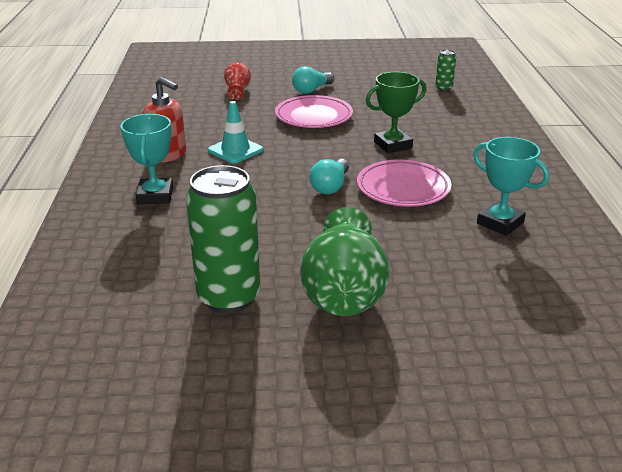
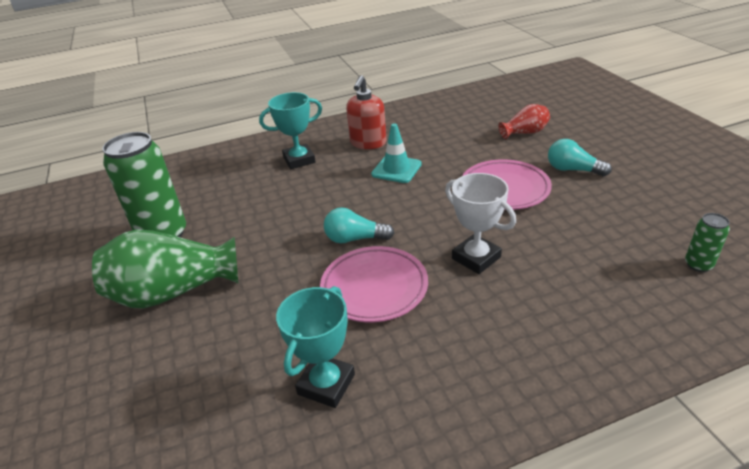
camera: 75 degrees right, 5 degrees up
(393, 145) = (476, 258): green trophy -> white trophy

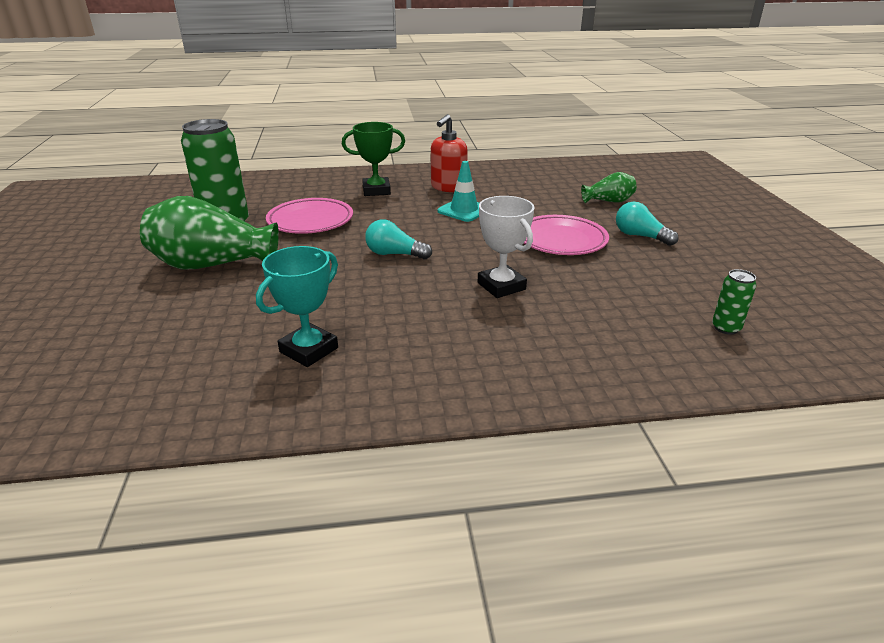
camera: 10 degrees right, 5 degrees down
(299, 160) = (376, 190): turquoise trophy -> green trophy
(374, 288) = (392, 291): pink plate -> pink plate (310, 221)
(525, 132) = (608, 201): red vase -> green vase

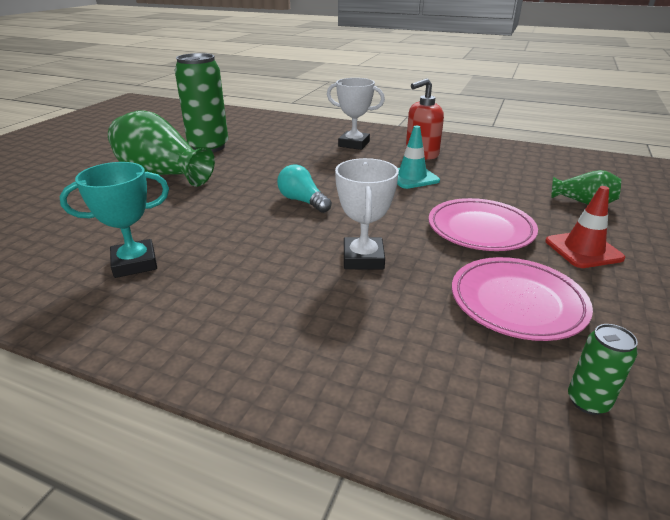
camera: 30 degrees right, 0 degrees up
(310, 221) = (271, 157): pink plate -> pink plate (517, 303)
(376, 190) = (354, 144): green trophy -> white trophy
(640, 236) = (583, 250): turquoise light bulb -> red traffic cone

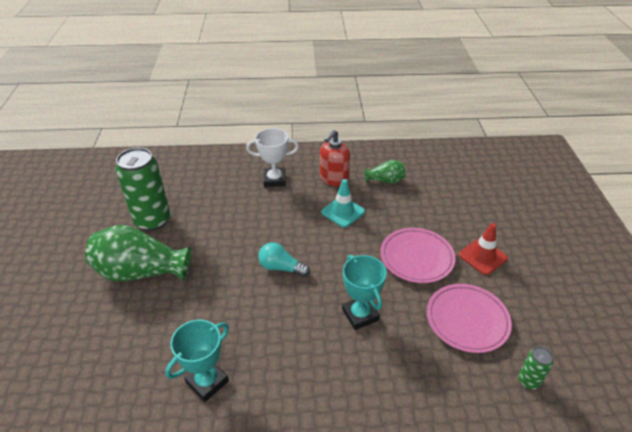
camera: 25 degrees left, 10 degrees up
(363, 258) = (360, 315): white trophy -> turquoise trophy
(583, 202) = (465, 206): green vase -> green vase (385, 180)

